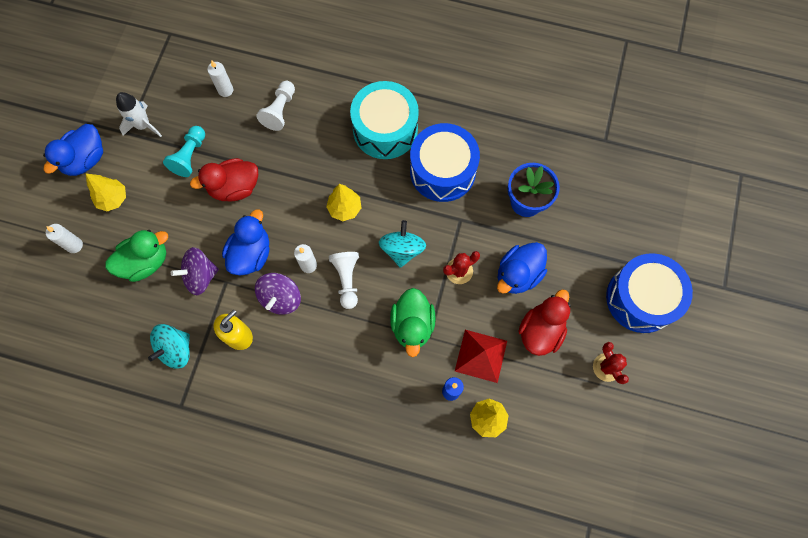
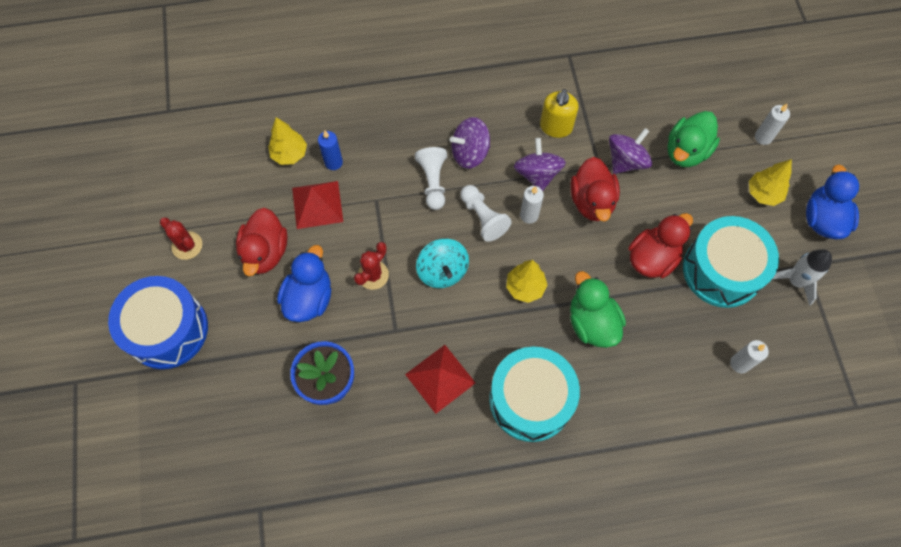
camera: 155 degrees right, 5 degrees down
(176, 349) = (604, 93): turquoise spinning top -> none
(190, 156) = (722, 270): turquoise pawn -> turquoise drum
(251, 254) = (592, 201): blue duck -> red duck
(280, 111) = (663, 367): white pawn -> white pawn (433, 182)
(326, 345) = (470, 153): none -> purple spinning top
(412, 325) = (397, 204): green duck -> green duck (592, 323)
(442, 171) = (440, 378): blue drum -> red pyramid

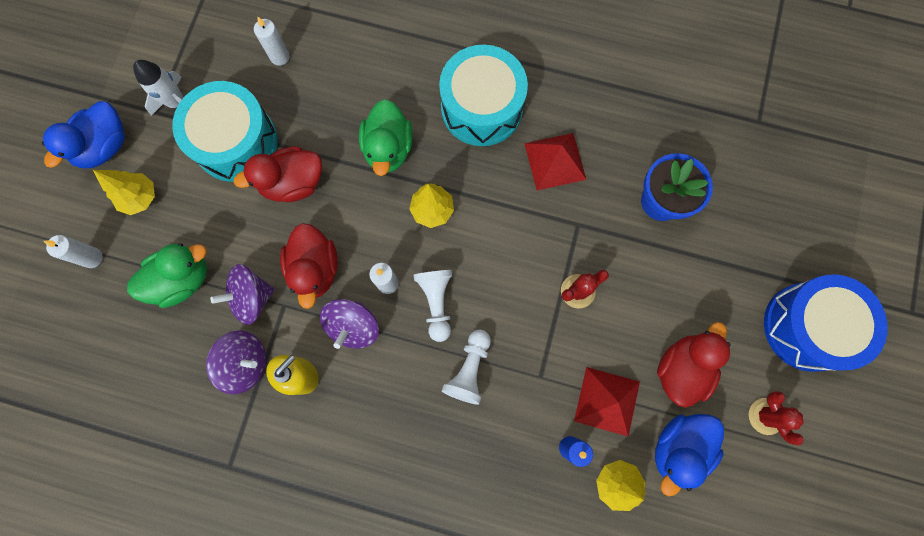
camera: 155 degrees left, 10 degrees up
(309, 298) = (652, 296): blue duck -> blue duck (678, 448)
(442, 271) = (505, 263): turquoise spinning top -> none
(470, 153) = (412, 387): purple spinning top -> purple spinning top (245, 363)
(592, 201) = (315, 269): red duck -> red duck turned 150 degrees clockwise

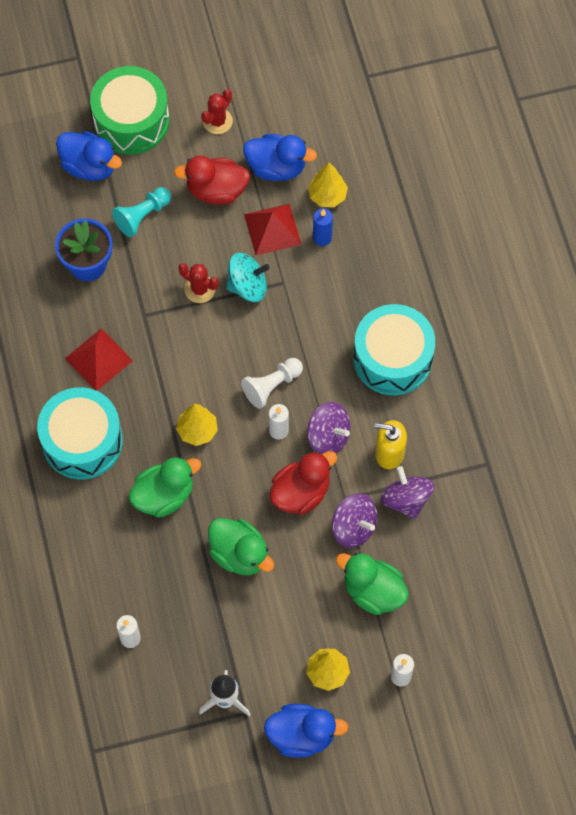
camera: 120 degrees left, 10 degrees down
(236, 142) = (231, 624): turquoise drum -> turquoise drum (392, 358)
(293, 183) = (240, 554): red duck -> green duck
(353, 326) = (328, 436): purple spinning top -> purple spinning top turned 45 degrees clockwise
(469, 369) = (308, 334): white pawn -> none
(556, 339) = (247, 286): none -> turquoise spinning top
(689, 279) = (142, 216): none -> turquoise pawn
(772, 258) = (89, 166): none -> blue duck
(807, 327) = (131, 121): blue drum -> green drum

